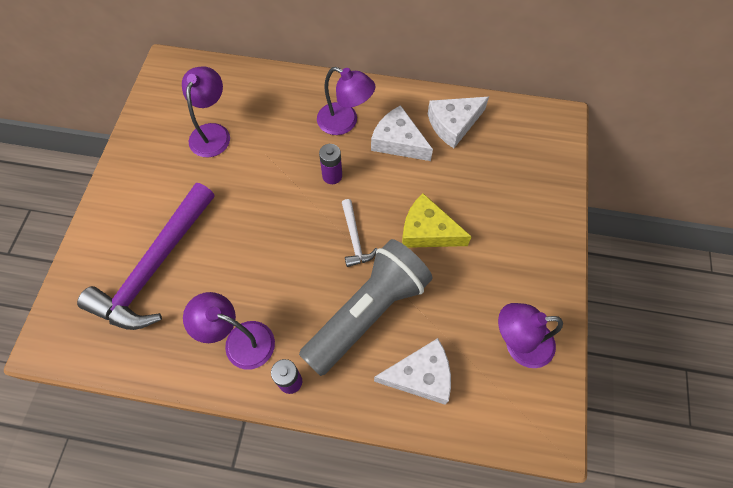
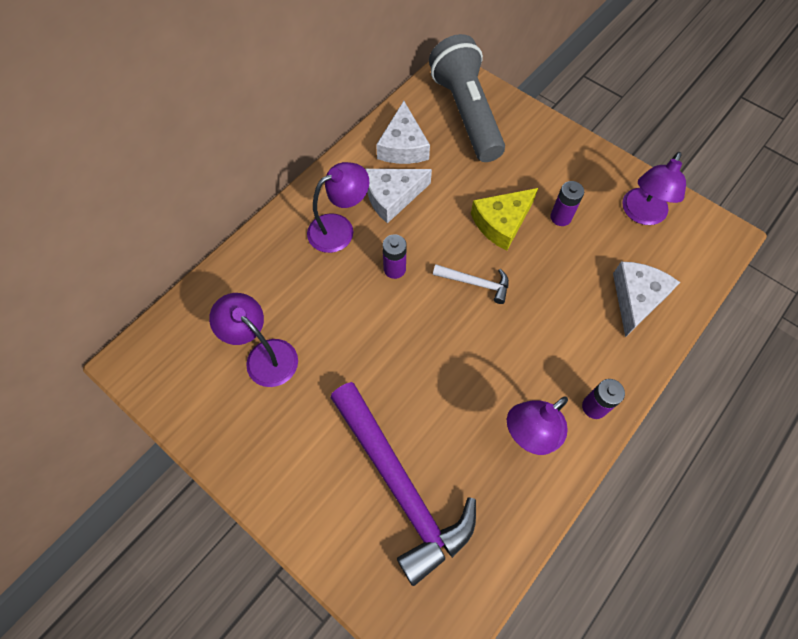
camera: 60 degrees left, 0 degrees up
(368, 312) = (557, 309): grey flashlight -> grey flashlight (466, 113)
(466, 275) = (560, 217): none -> purple battery

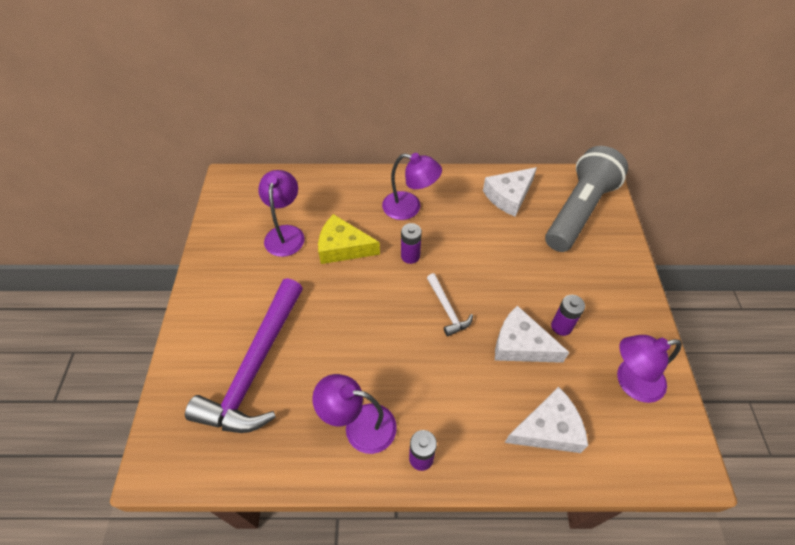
camera: 50 degrees right, 10 degrees down
(392, 197) = (463, 217): white cheese -> white cheese (521, 345)
(501, 222) = (513, 292): yellow cheese -> yellow cheese (343, 247)

